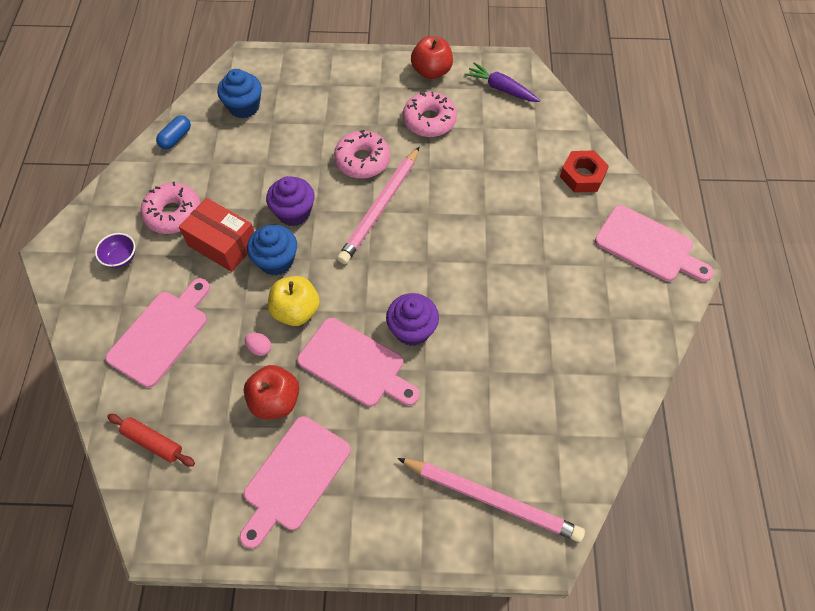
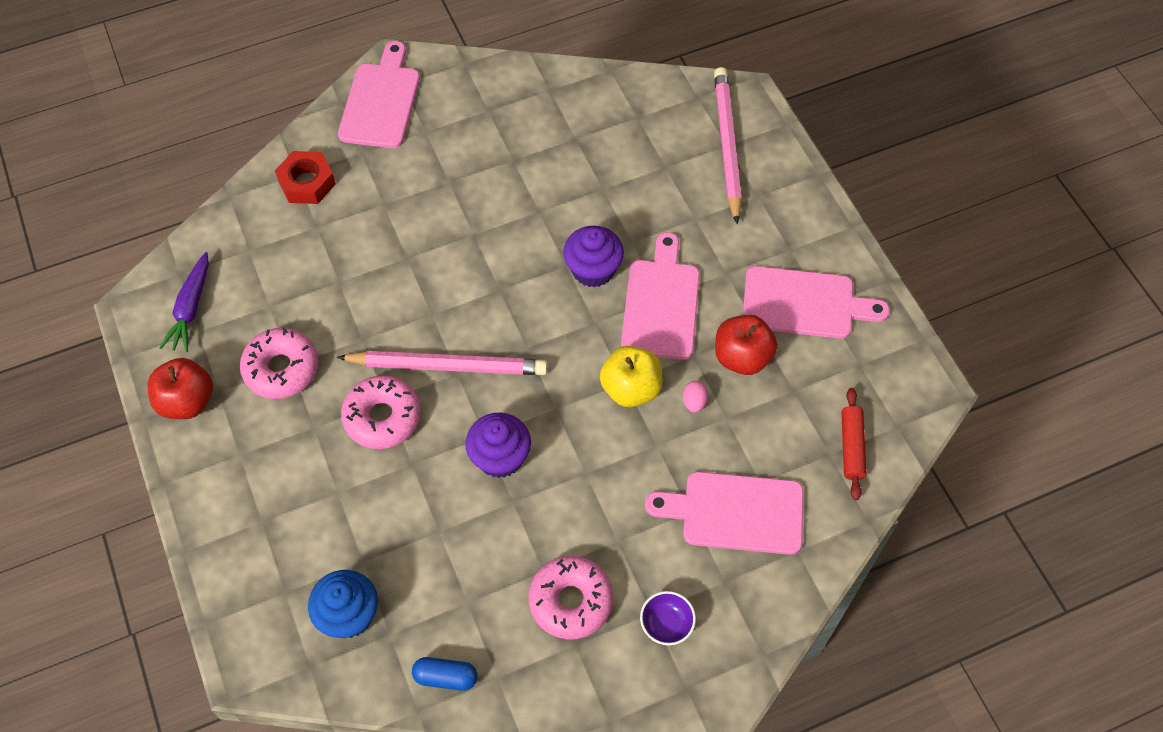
camera: 115 degrees left, 0 degrees up
(223, 244) = (585, 514): red box -> none
(276, 261) = (577, 442): blue cupcake -> none

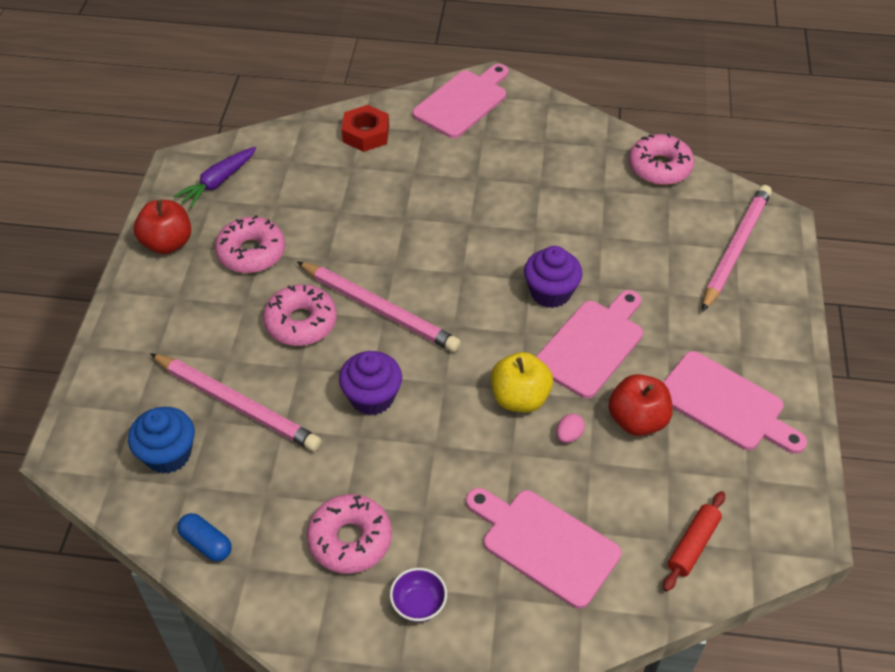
camera: 30 degrees right, 10 degrees down
(379, 531) = (237, 404): none -> pink pencil
(612, 90) = (659, 167): none -> pink donut

